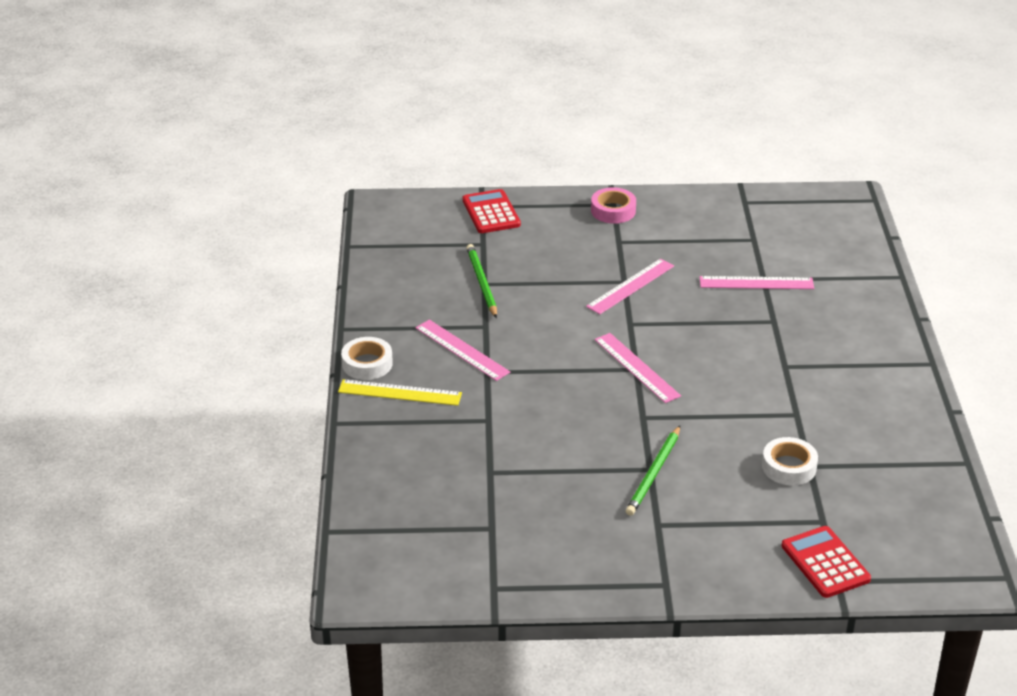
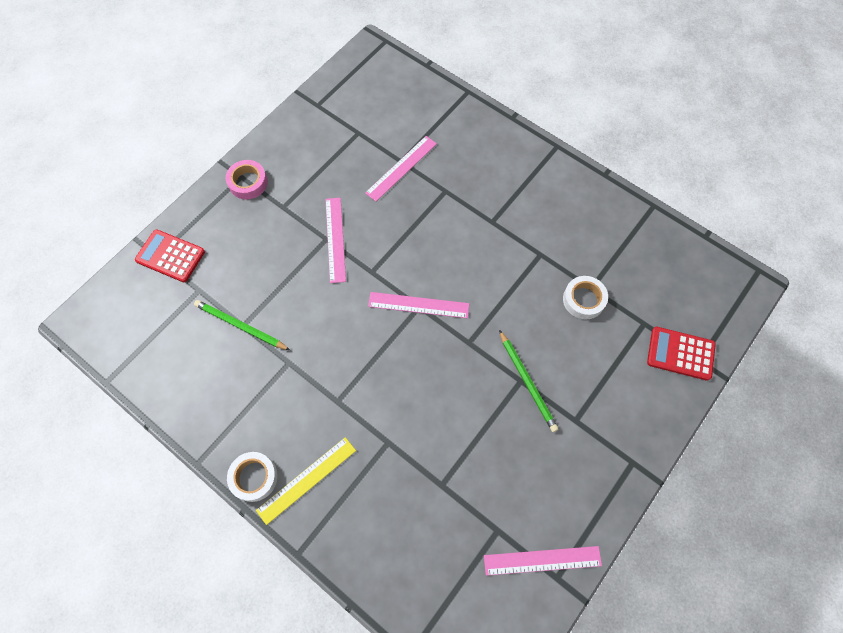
camera: 50 degrees left, 30 degrees up
(462, 350) = (300, 399): pink ruler -> pink ruler (542, 561)

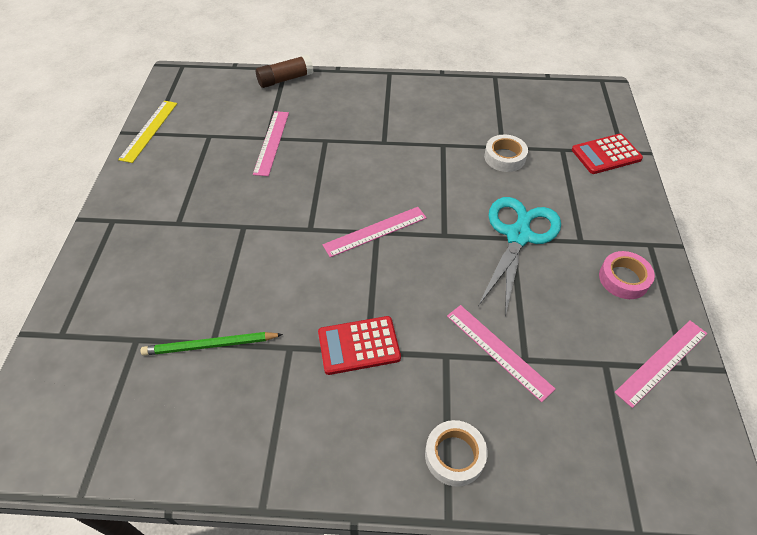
camera: 35 degrees left, 15 degrees down
(170, 256) = (78, 327): red calculator -> red calculator (359, 345)
(248, 182) = (124, 221): pink tape -> pink tape (623, 279)
(254, 477) = (338, 478): white tape -> white tape (454, 455)
(306, 479) = (396, 442): yellow ruler -> yellow ruler (149, 130)
(335, 239) = (253, 222): pink ruler -> pink ruler (498, 351)
(460, 104) = (285, 79): none -> brown glue stick
(527, 382) = (518, 236): green pencil -> turquoise scissors

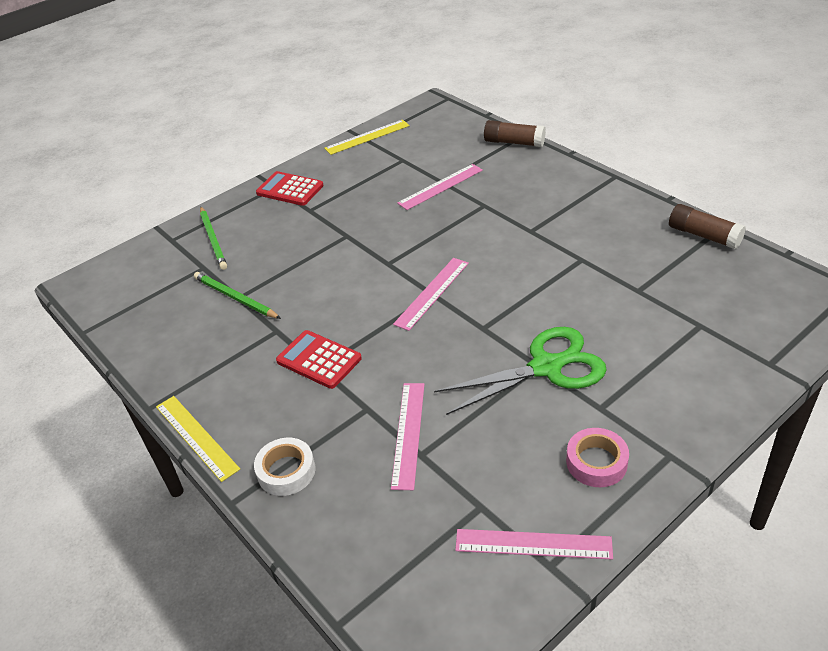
camera: 50 degrees right, 10 degrees down
(111, 306) = (213, 240): none -> green pencil
(343, 495) = (196, 437): none -> yellow ruler
(375, 231) = (432, 293): pink ruler -> pink ruler turned 75 degrees counterclockwise
(492, 88) = (704, 236): none -> brown glue stick
(504, 157) = (627, 300): white tape -> none
(518, 236) = (546, 367): turquoise scissors -> green scissors
(606, 154) = (744, 355): red calculator -> red calculator (290, 189)

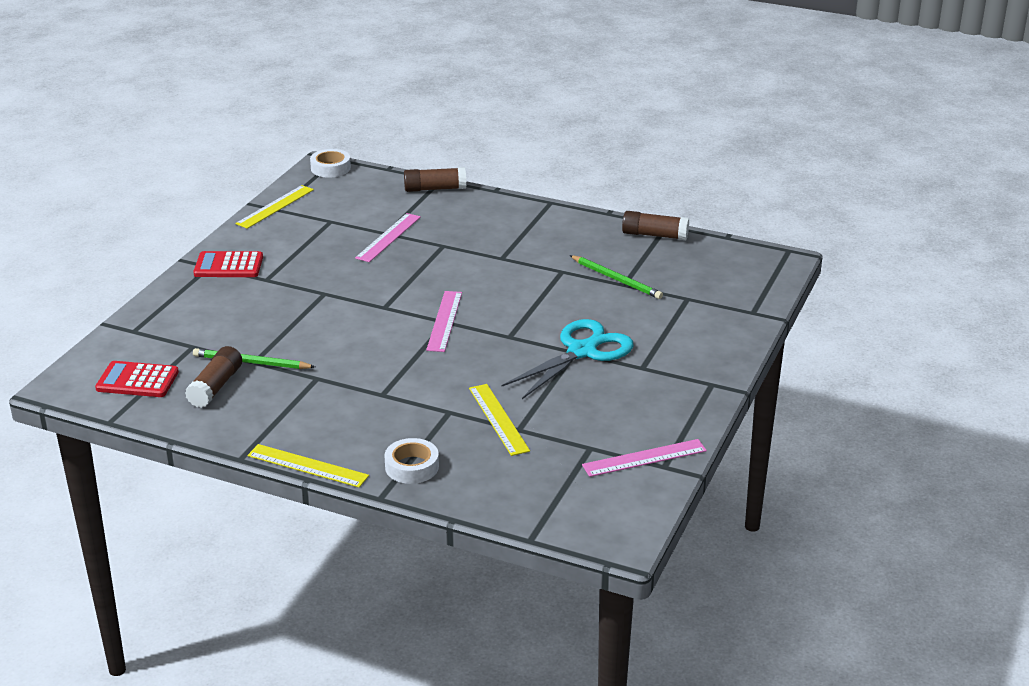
camera: 30 degrees left, 10 degrees down
(188, 317) = (215, 387): none -> brown glue stick
(213, 240) = (182, 322): green pencil -> green pencil (616, 279)
(319, 360) = (377, 389): red calculator -> red calculator (137, 380)
(408, 434) = (498, 419): pink ruler -> yellow ruler
(437, 106) = (330, 168): none -> white tape
(546, 367) = (582, 351): green scissors -> turquoise scissors
(596, 462) = (660, 400): pink tape -> none

